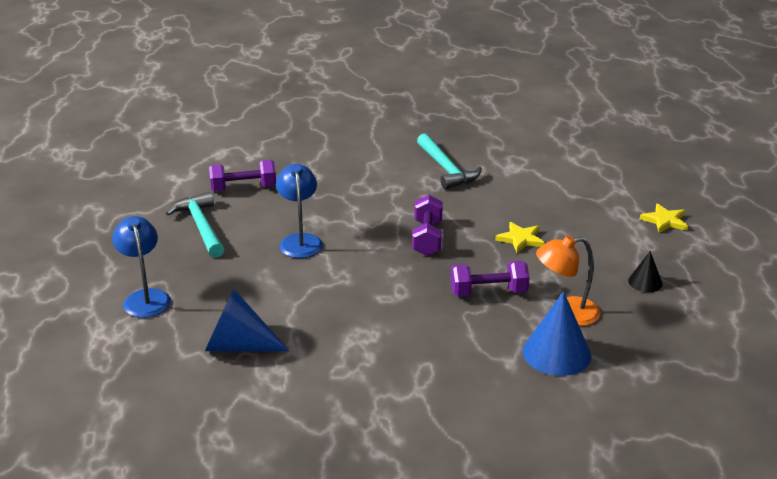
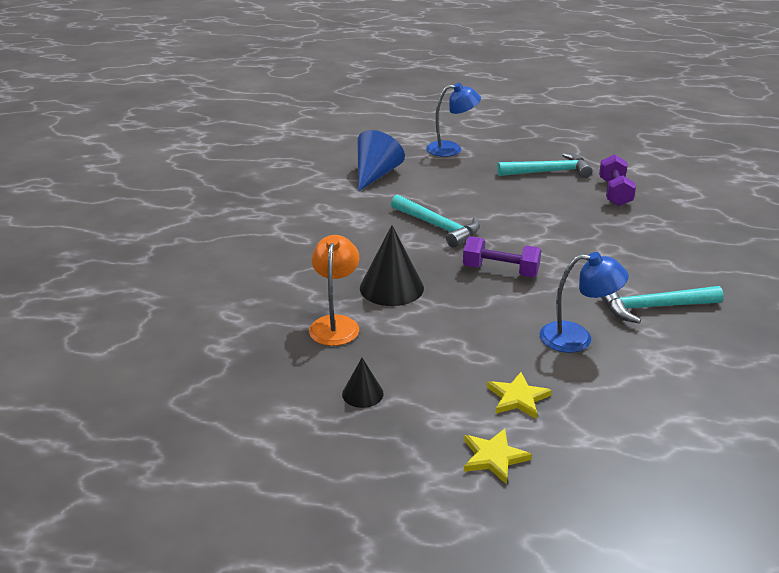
camera: 105 degrees right, 0 degrees up
(300, 241) = (514, 209): blue lamp -> blue lamp (577, 338)
(357, 282) = (438, 226): none -> turquoise hammer
(488, 292) = (391, 287): purple dumbbell -> black cone
(521, 239) = (481, 327): yellow star -> yellow star (517, 398)
(556, 353) = (280, 304): blue cone -> none

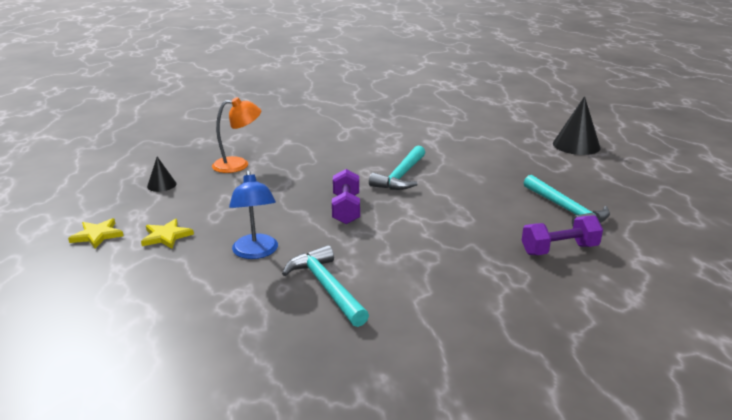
camera: 70 degrees right, 5 degrees down
(375, 175) = (468, 142): blue cone -> none
(391, 287) = (294, 174): black cone -> black cone (576, 145)
(451, 149) = (557, 161): blue lamp -> none

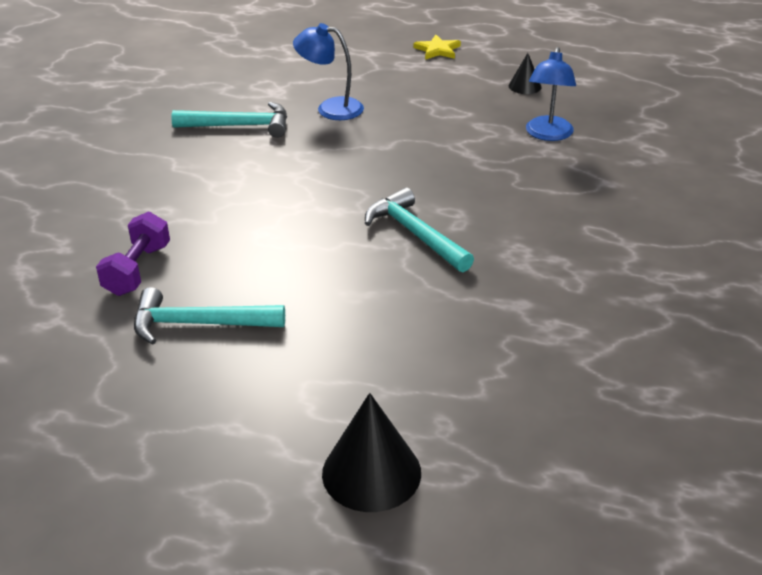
camera: 120 degrees right, 10 degrees up
(166, 236) = (405, 76): yellow star -> none
(238, 165) = (548, 135): orange lamp -> blue lamp
(346, 209) = (365, 171): purple dumbbell -> none

